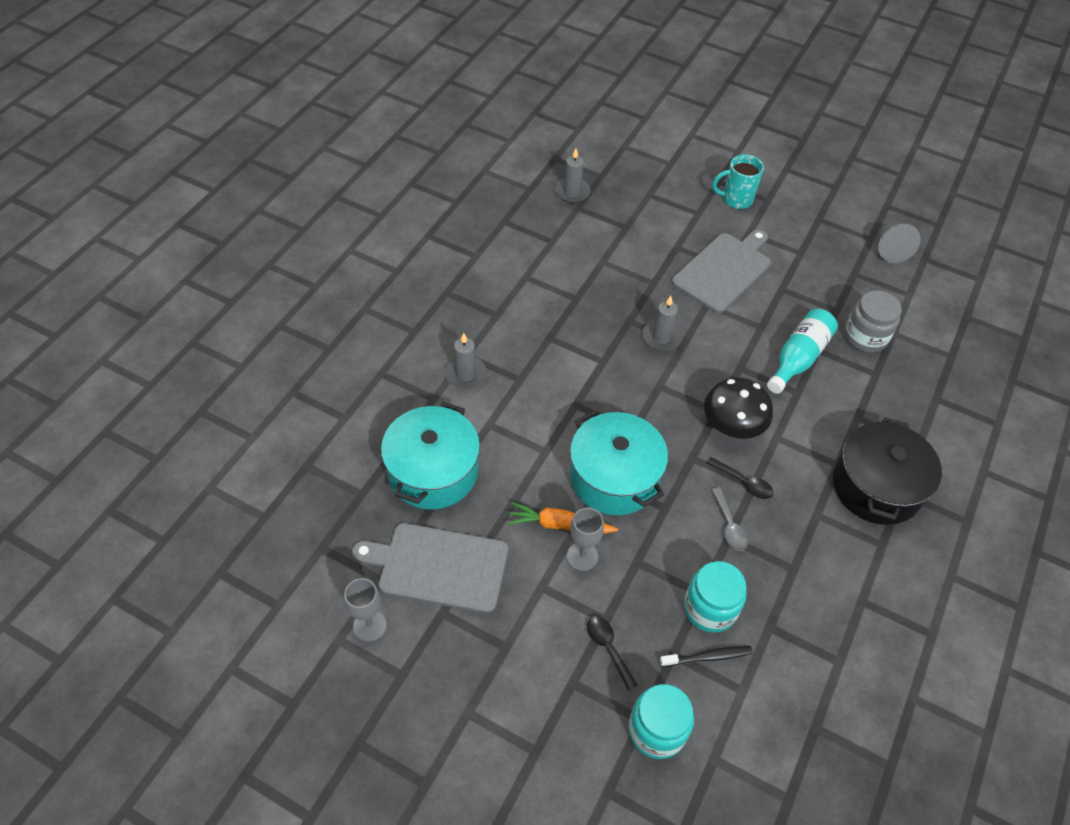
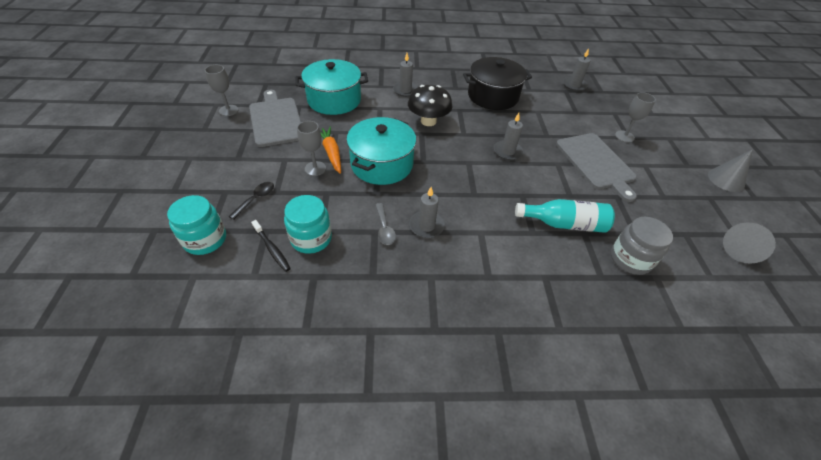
camera: 60 degrees right, 5 degrees down
(695, 216) = (624, 136): none -> grey goblet
(724, 270) = (596, 163): grey cutting board -> grey cutting board turned 60 degrees clockwise
(729, 526) = (384, 229): grey spoon -> grey spoon turned 60 degrees counterclockwise
(732, 427) = (468, 206): black mushroom -> black mushroom (428, 121)
(736, 199) = (665, 150): turquoise mug -> none
(744, 482) = (426, 226): black spoon -> grey candle
(802, 188) = (726, 179): none -> grey cone
(876, 486) = (488, 309): black pot -> black pot (493, 96)

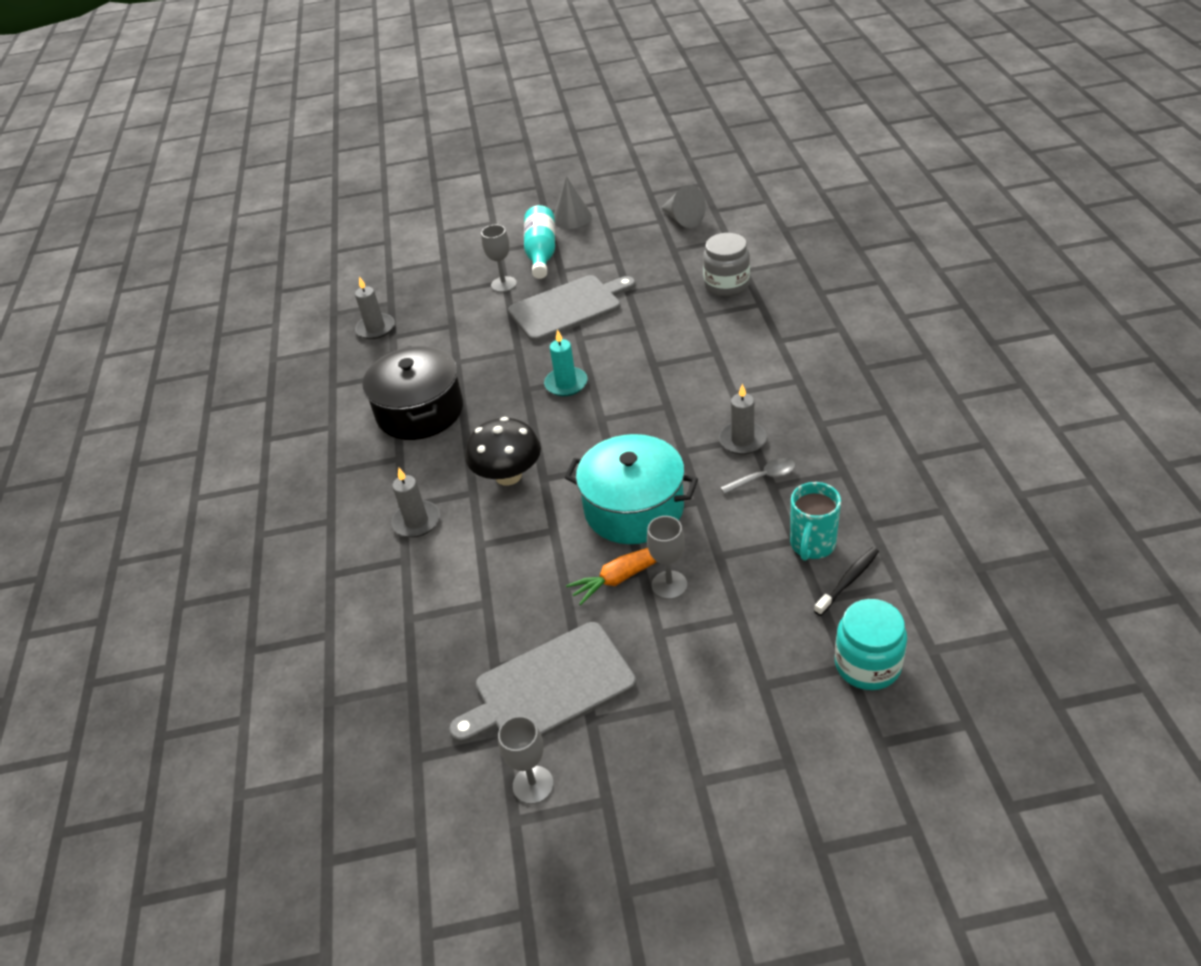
camera: 90 degrees left, 5 degrees down
(256, 199) = (764, 636): black spoon -> none
(311, 238) = (812, 545): turquoise jar -> turquoise mug
(334, 100) = (464, 616): turquoise pot -> none
(507, 151) = (566, 384): grey candle -> turquoise candle
(564, 224) = (692, 330): turquoise bottle -> turquoise bottle (541, 253)

